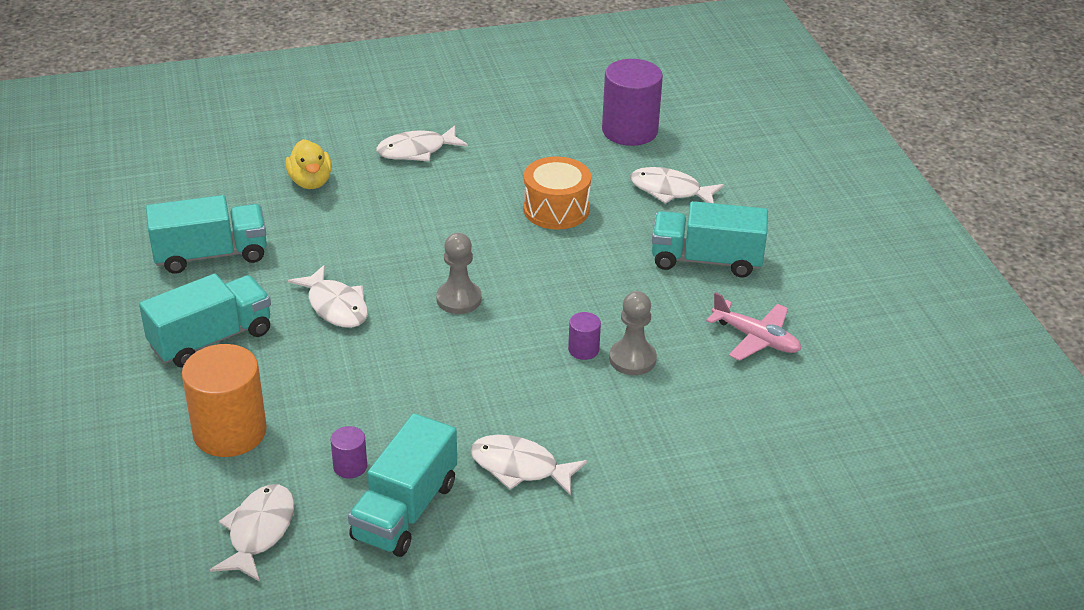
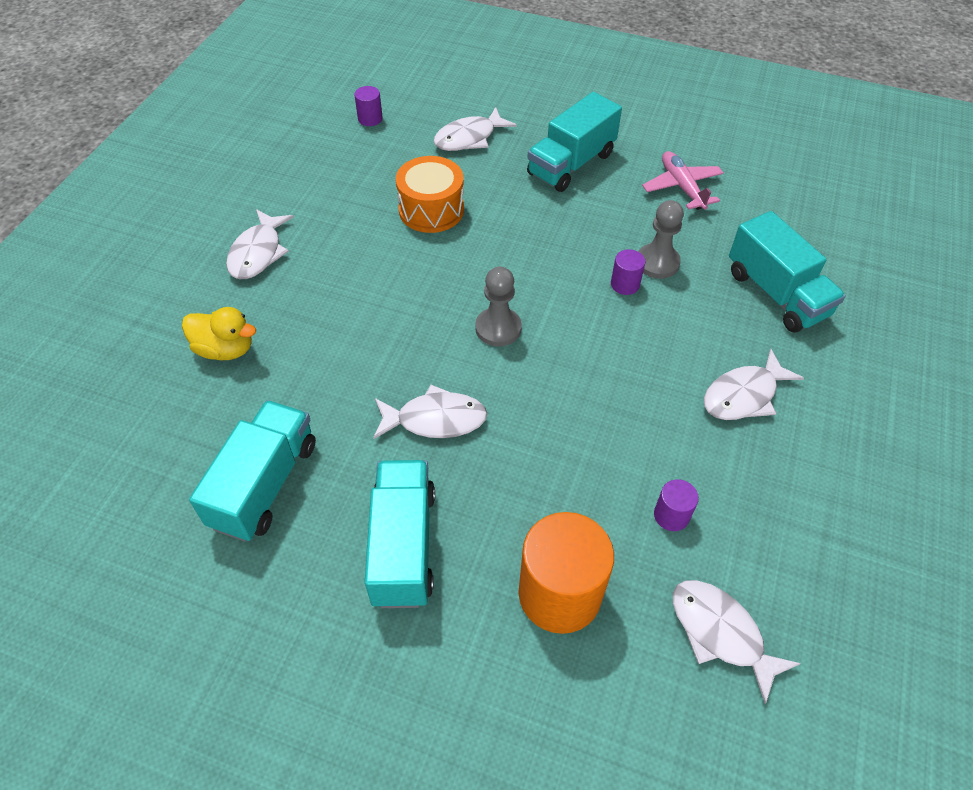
camera: 55 degrees left, 15 degrees up
(405, 510) = (753, 501): turquoise truck -> turquoise truck (776, 293)
(629, 131) = (370, 119): purple cylinder -> purple cylinder, size x0.46
(755, 338) = (682, 187): pink plane -> pink plane turned 90 degrees counterclockwise

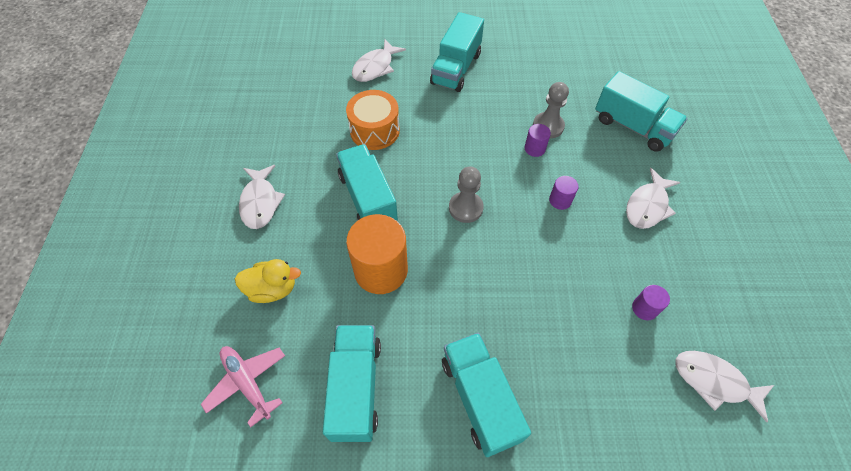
camera: 20 degrees left, 5 degrees up
(370, 119) = (295, 70): purple cylinder -> purple cylinder (560, 200)
(384, 284) = (368, 199): none -> turquoise truck
(435, 419) = (455, 293): white fish -> none
(559, 593) = (602, 393): orange cylinder -> orange cylinder (381, 270)
(682, 187) = (537, 66): pink plane -> pink plane (247, 383)

